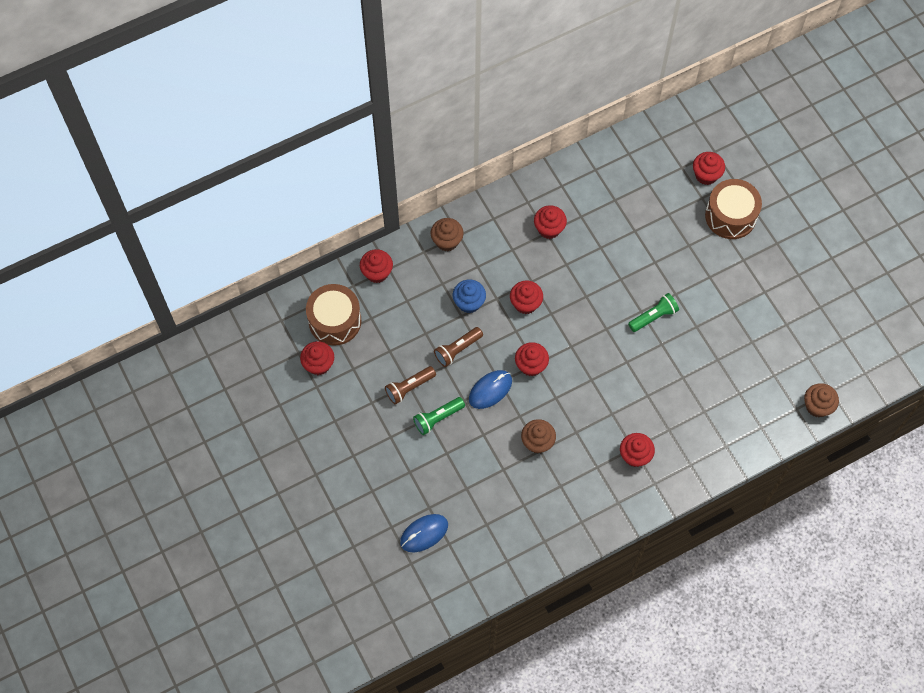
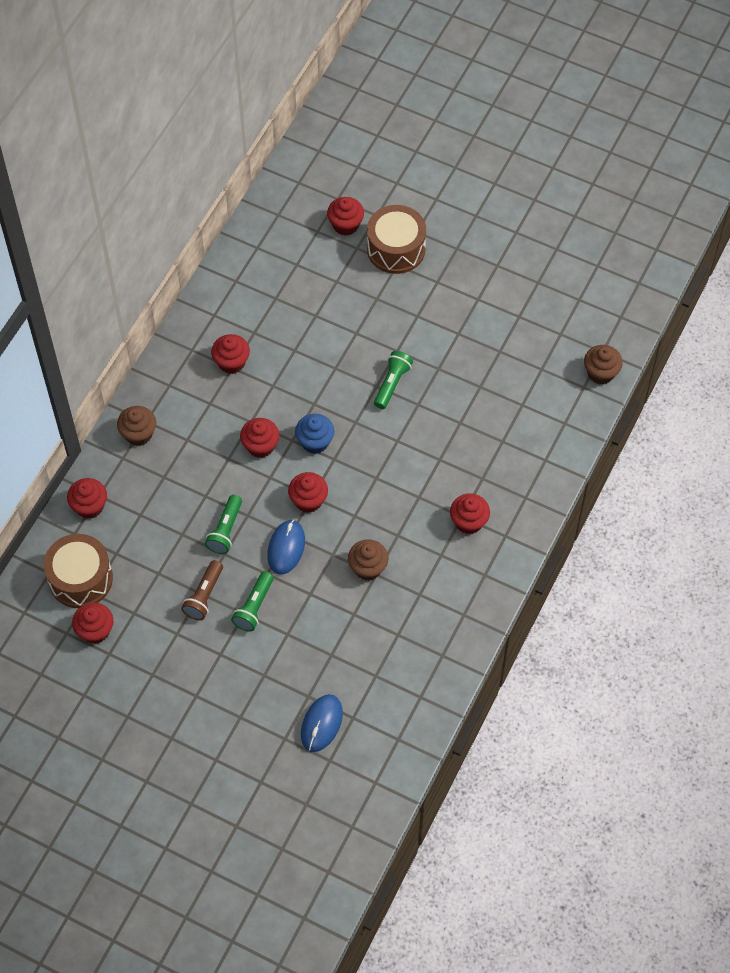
camera: 35 degrees left, 5 degrees down
(457, 350) = (226, 530): brown flashlight -> green flashlight
(469, 302) = (204, 479): blue cupcake -> blue cupcake (315, 442)

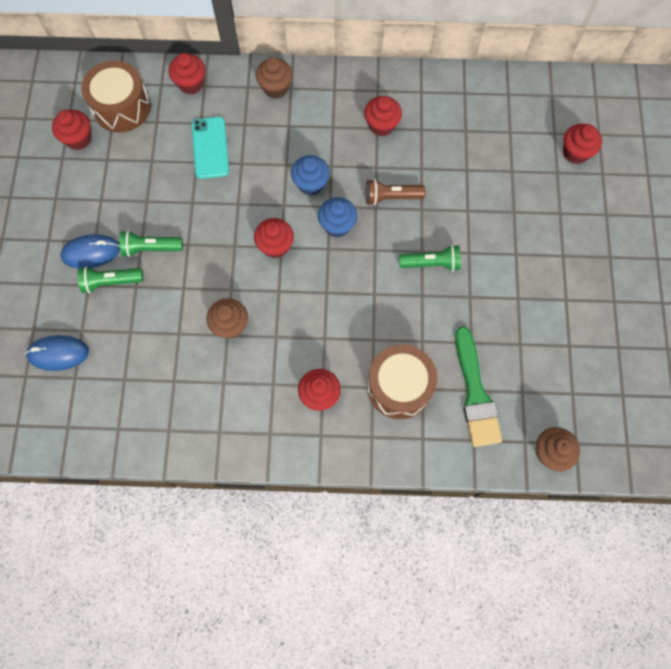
camera: 65 degrees right, 10 degrees up
(173, 516) = (210, 148): none -> turquoise phone
(204, 596) = (145, 205): brown flashlight -> brown flashlight (391, 197)
(226, 530) = (215, 193): green flashlight -> green flashlight (111, 282)
(260, 446) = (311, 184): red cupcake -> blue cupcake
(286, 548) = (220, 248): blue mouse -> blue mouse (91, 252)
(396, 249) = (576, 205): brown drum -> brown drum (399, 386)
(525, 404) = (475, 393): none -> green brush

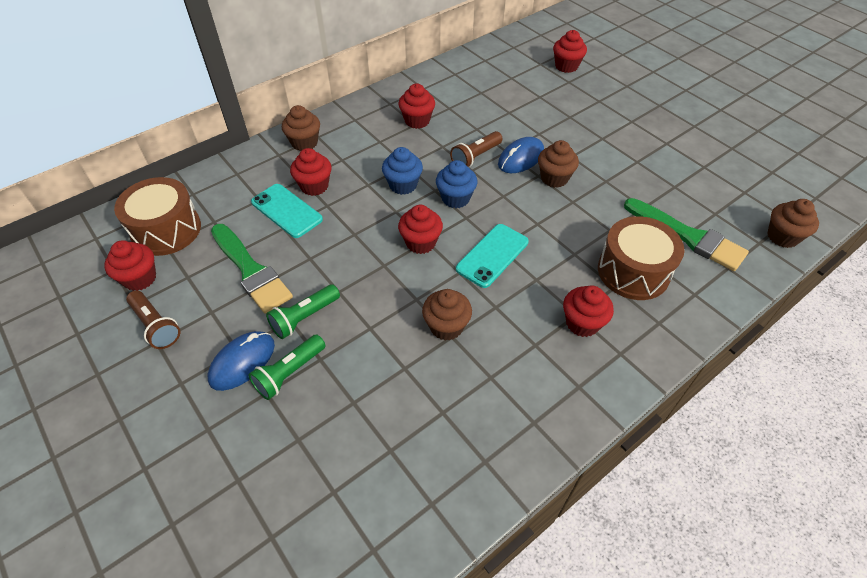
camera: 40 degrees left, 20 degrees down
(58, 353) = (291, 482): blue mouse -> blue mouse (521, 158)
(63, 186) = (156, 326): none -> brown flashlight
(147, 184) = (251, 271): none -> green brush
(191, 84) = (222, 178): red cupcake -> red cupcake (314, 186)
(314, 295) = (492, 255): none -> turquoise phone
(431, 263) = (554, 178): green flashlight -> brown cupcake

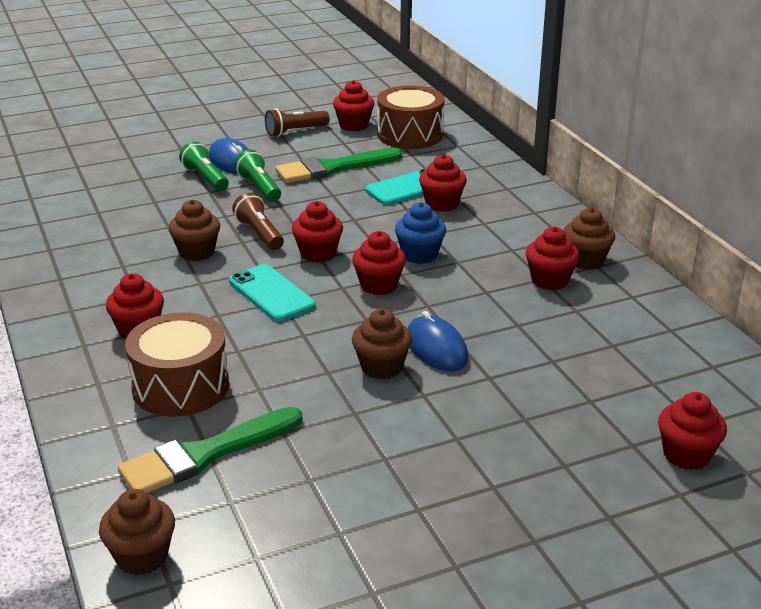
camera: 105 degrees right, 20 degrees down
(304, 143) = (524, 203): brown cupcake -> brown cupcake (586, 260)
(455, 198) = (379, 285): blue cupcake -> red cupcake
(475, 157) = (453, 313): brown flashlight -> brown flashlight (259, 234)

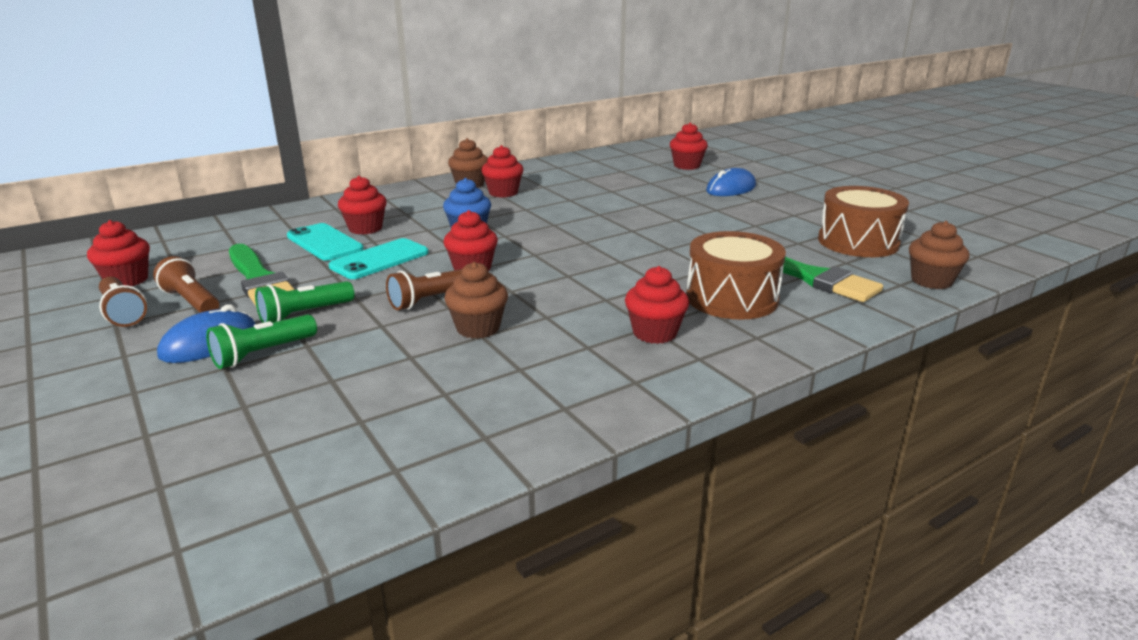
camera: 100 degrees left, 5 degrees down
(271, 293) = (556, 280): turquoise phone -> turquoise phone (379, 259)
(303, 149) = (191, 302): none -> brown flashlight
(379, 285) = (527, 241): red cupcake -> none
(381, 367) = (650, 232): brown cupcake -> none
(410, 135) = (179, 250): brown drum -> brown drum (858, 242)
(436, 348) = (615, 219): blue mouse -> blue mouse (731, 189)

